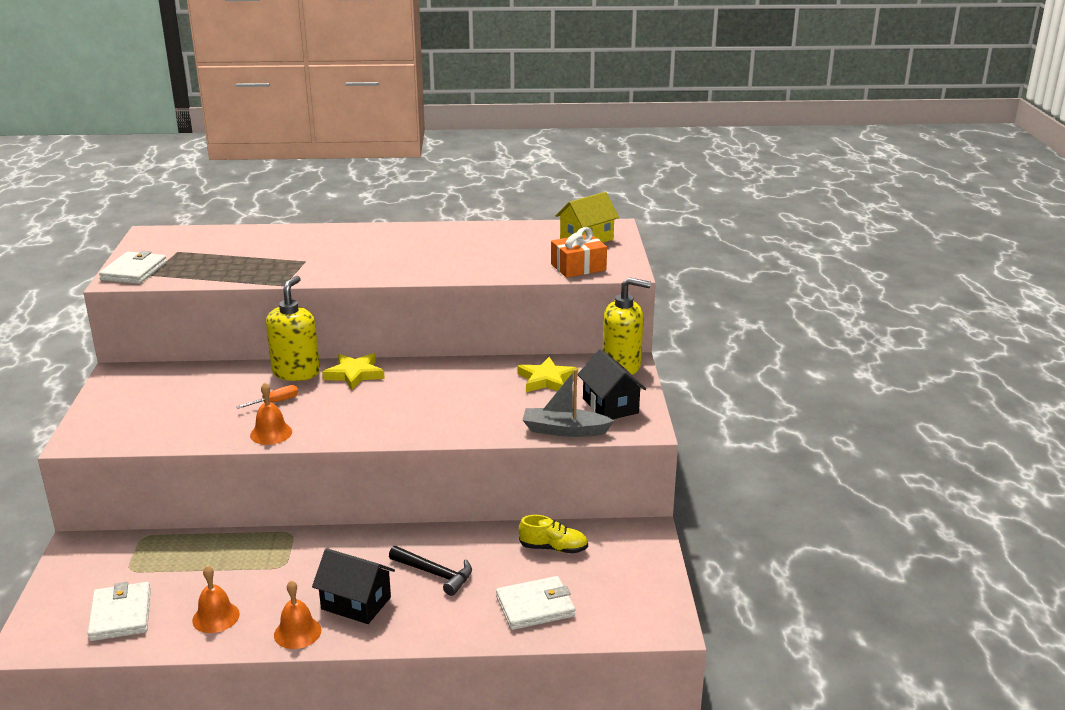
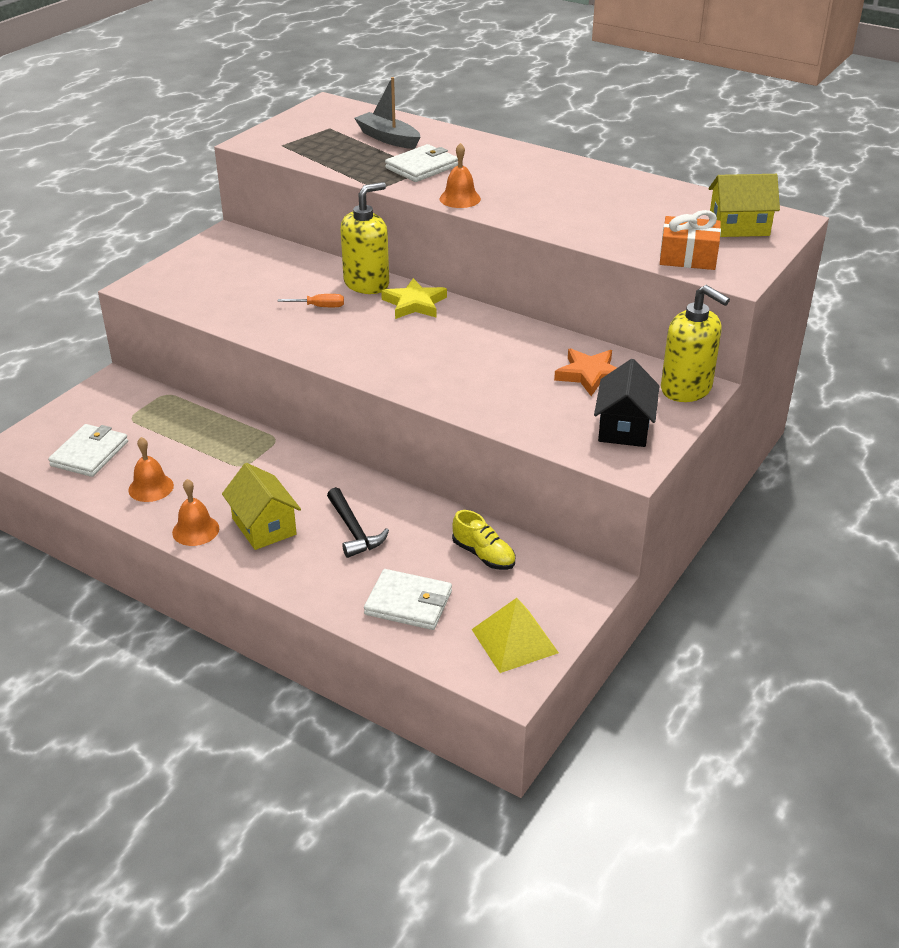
camera: 35 degrees right, 10 degrees up
(134, 271) = (272, 138): white wallet -> white wallet (422, 167)
(271, 433) = (285, 335): orange bell -> orange bell (460, 198)
(356, 603) = (264, 526): black house -> yellow house
(547, 380) = (590, 375): yellow star -> orange star
(564, 430) = (547, 435): grey boat -> grey boat (388, 138)
(638, 596) = (514, 640): none -> yellow pyramid

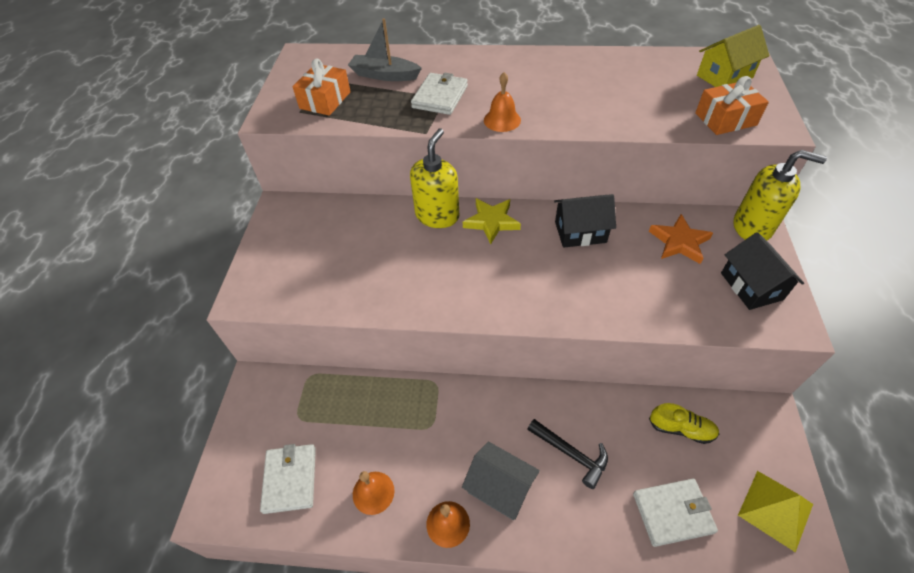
camera: 25 degrees left, 15 degrees up
(264, 526) = (500, 488): yellow house -> grey house
(313, 143) = (325, 100): none -> orange gift
(320, 307) = (420, 256): orange screwdriver -> none
(495, 337) = (580, 232): none -> black house

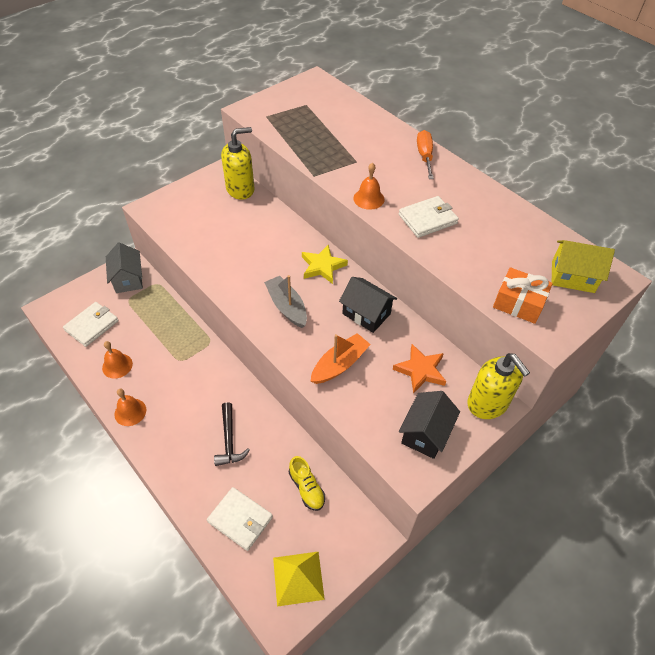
camera: 40 degrees right, 0 degrees up
(325, 100) = (288, 118): orange gift -> none
(384, 75) = (342, 123): grey boat -> grey boat (287, 307)
(437, 215) = (297, 239): yellow soap dispenser -> yellow soap dispenser (240, 189)
(440, 97) = (354, 159): white wallet -> white wallet (427, 219)
(493, 59) = (424, 156): none -> orange screwdriver
(500, 488) = (173, 420): grey house -> grey house (128, 279)
(620, 290) = (340, 364): none -> orange boat

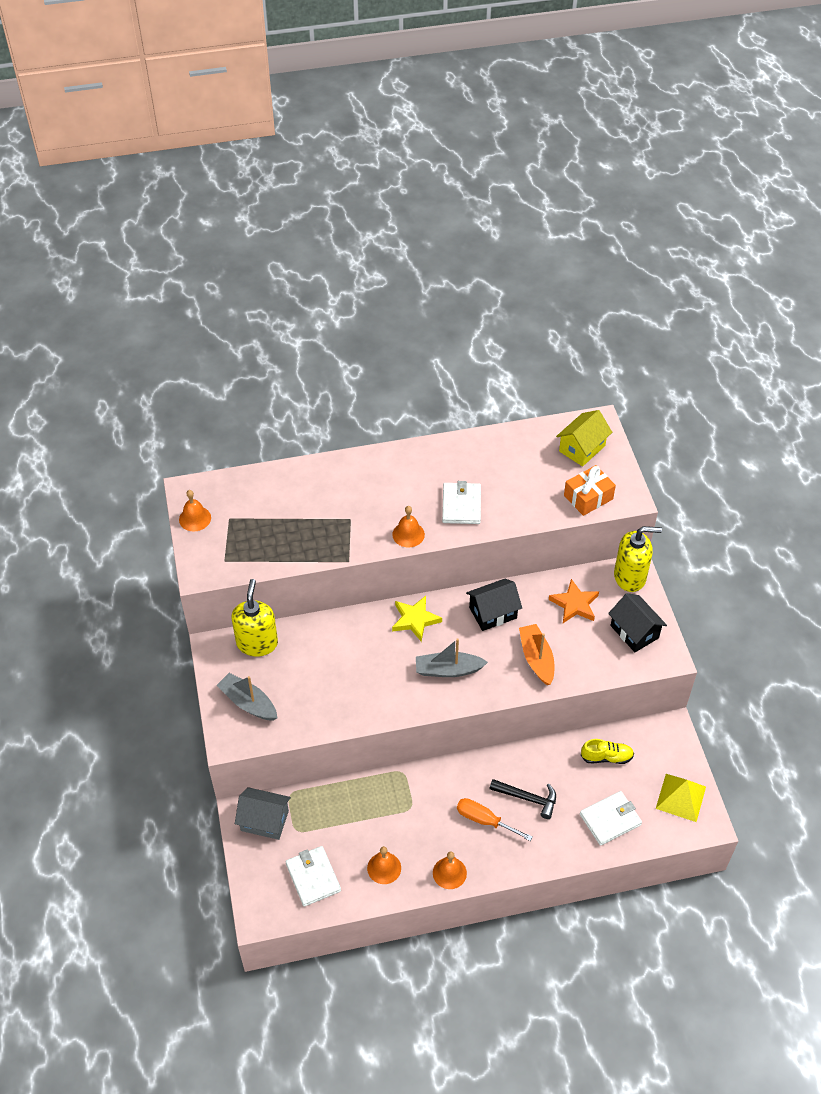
camera: 60 degrees left, 0 degrees up
(186, 205) = (248, 703): none -> grey boat
(293, 90) = (195, 518): none -> orange bell
(424, 156) = (377, 464): orange screwdriver -> orange screwdriver (484, 820)

